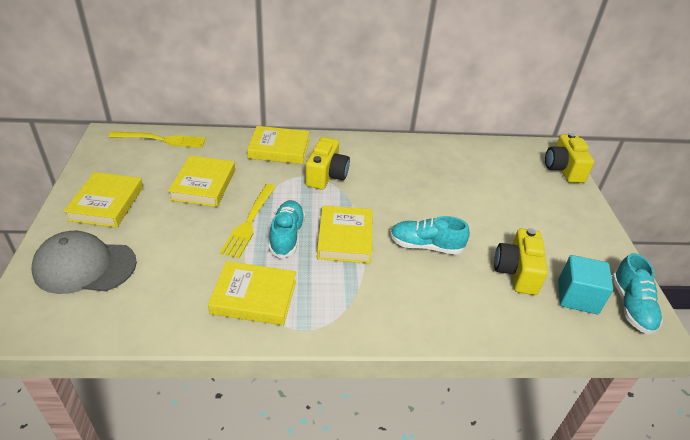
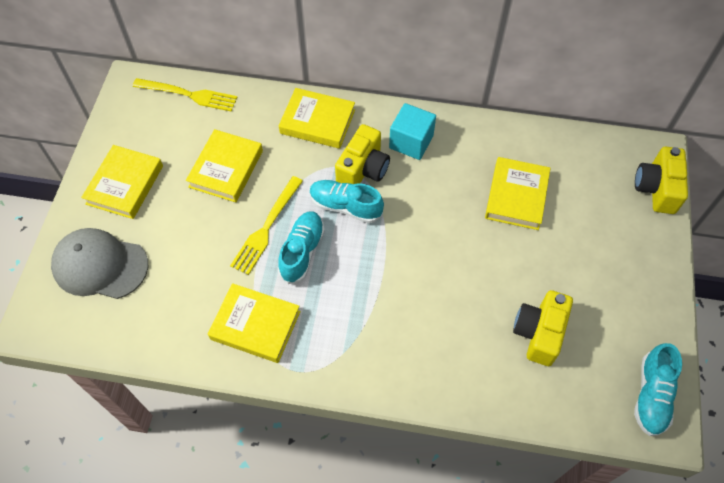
camera: 15 degrees right, 20 degrees up
(345, 238) = (363, 262): yellow book -> yellow book (516, 196)
(426, 246) = (448, 284): turquoise shoe -> turquoise shoe (345, 206)
(577, 297) = (595, 374): turquoise cube -> turquoise cube (411, 142)

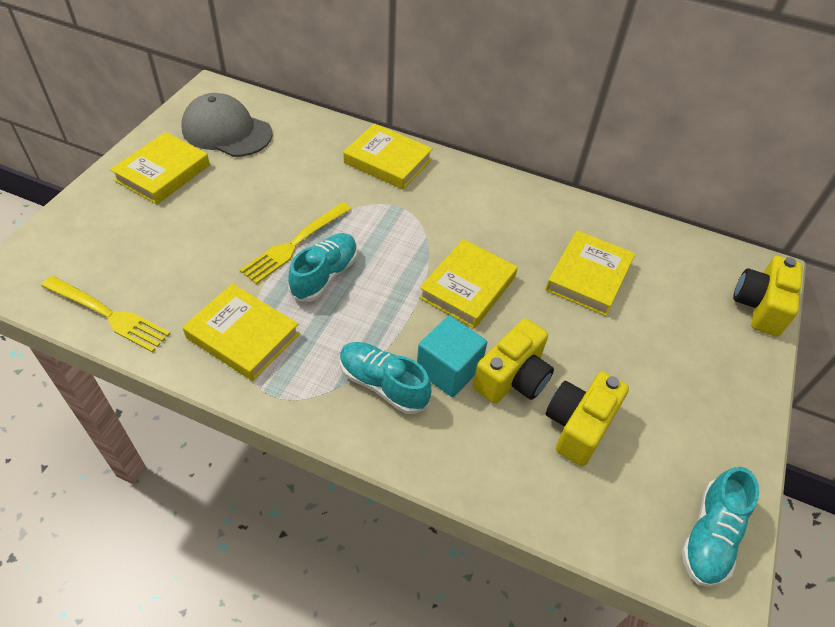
camera: 10 degrees right, 10 degrees down
(100, 265) = (101, 238): grey cap -> grey cap (227, 131)
(189, 95) = (264, 111): yellow fork -> yellow fork (109, 315)
(226, 169) = (274, 181): yellow book -> yellow book (467, 287)
(345, 206) = (389, 244): turquoise shoe -> turquoise shoe (383, 385)
(363, 169) = (421, 213): yellow camera -> yellow camera (512, 377)
(411, 142) = (483, 200): turquoise cube -> turquoise cube (448, 370)

